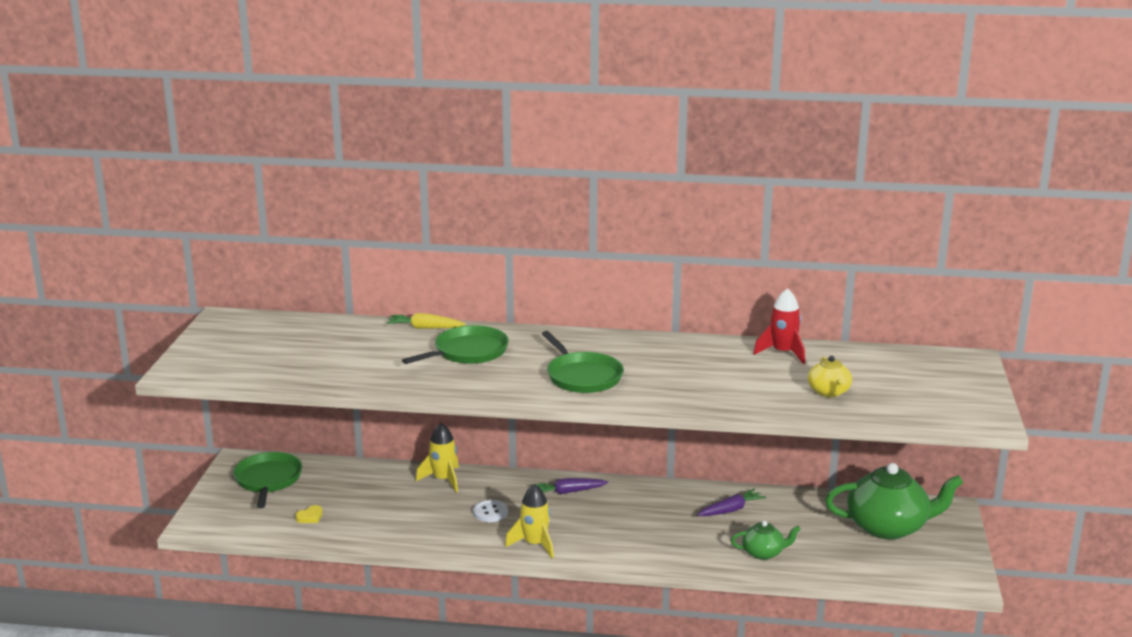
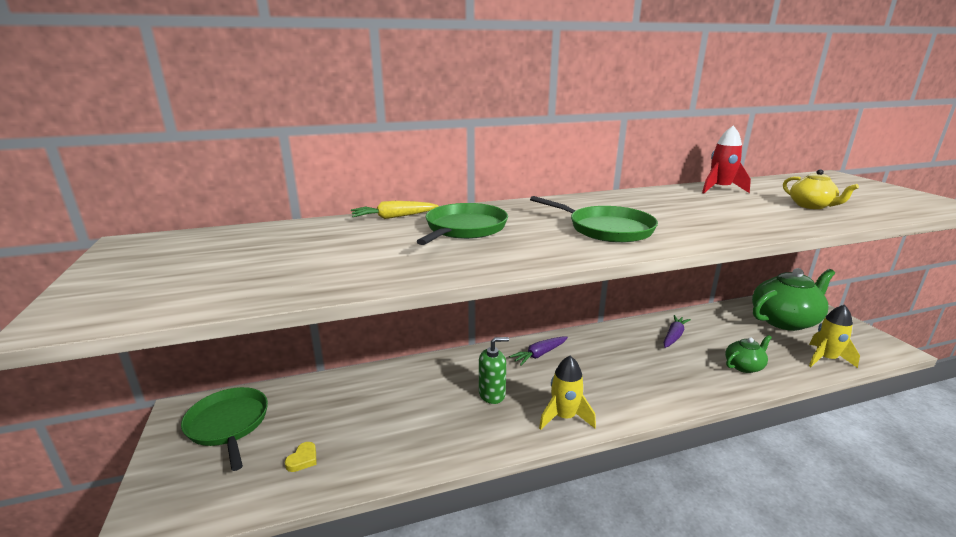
camera: 25 degrees left, 0 degrees up
(443, 480) = (420, 372): yellow rocket -> yellow rocket (825, 359)
(490, 512) = (492, 394): white button -> green soap dispenser

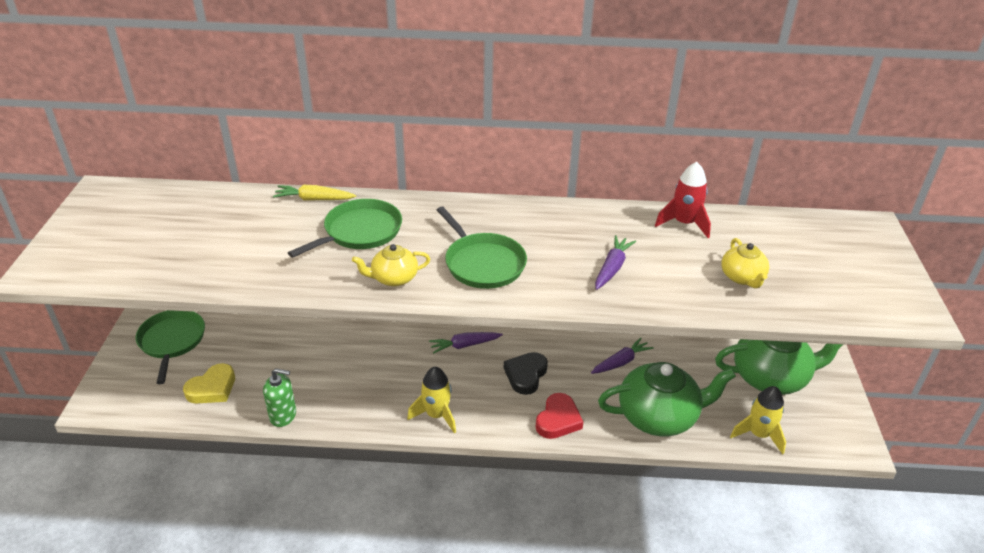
camera: 20 degrees right, 15 degrees up
(303, 459) = (212, 388): yellow heart -> yellow heart, size x1.84
(492, 394) = (391, 375): green soap dispenser -> green soap dispenser (283, 415)
(539, 250) = (393, 278): none -> yellow teapot
(611, 364) = (525, 375): none -> black heart
(672, 390) = (558, 420): none -> red heart
(713, 215) = (612, 268): none -> purple carrot
(744, 366) = (659, 416): green teapot -> green teapot, size x1.99

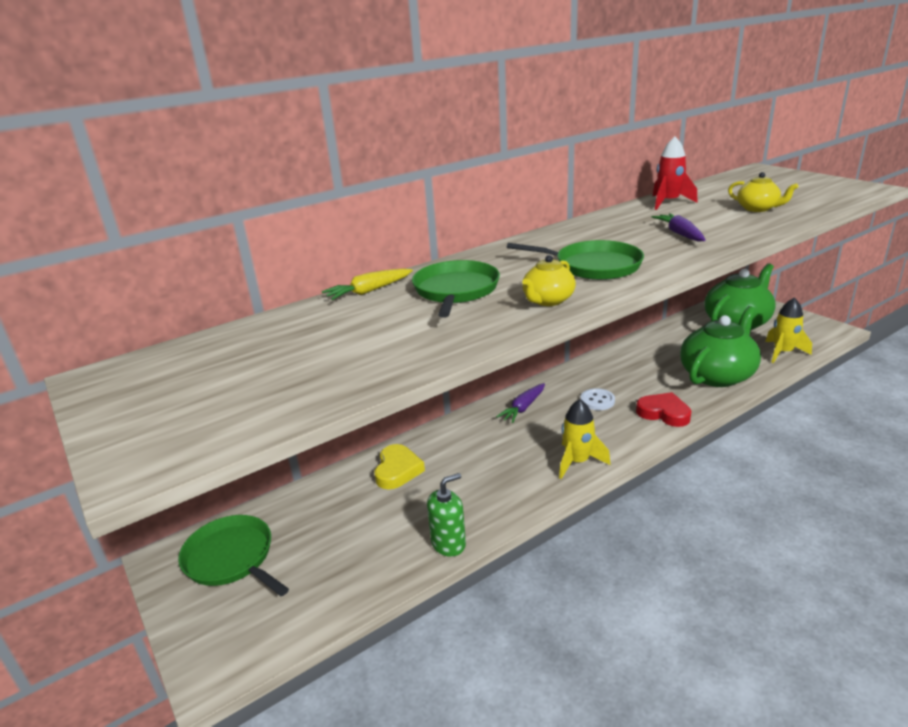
camera: 35 degrees left, 10 degrees down
(212, 388) = (340, 568): yellow heart -> yellow heart (397, 470)
(525, 375) = (597, 401): black heart -> white button
(558, 420) = (664, 413): red heart -> red heart turned 45 degrees counterclockwise
(621, 362) = (644, 360): purple carrot -> none

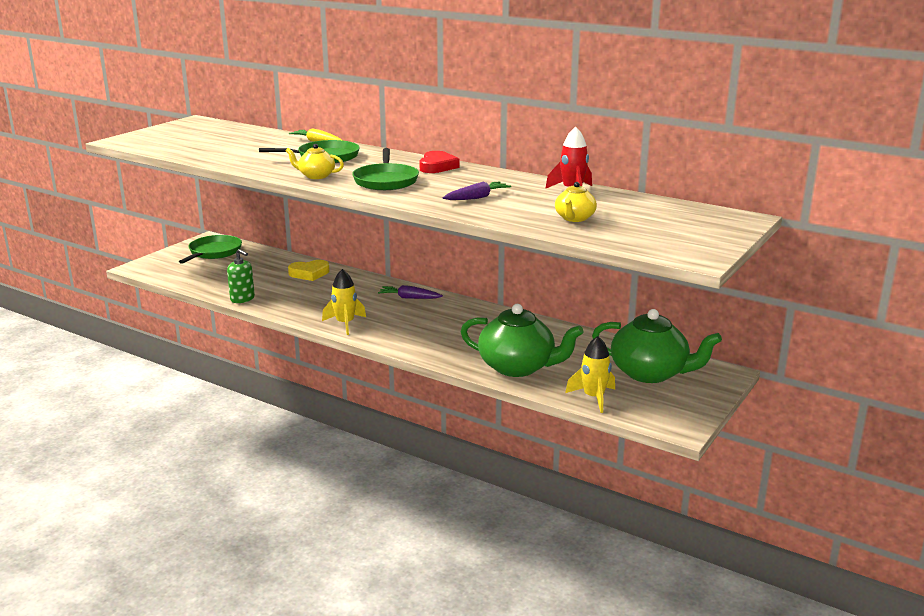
camera: 65 degrees right, 5 degrees down
(597, 401) = (437, 322): white button -> none
(664, 413) = (433, 348): red heart -> red heart (437, 166)

